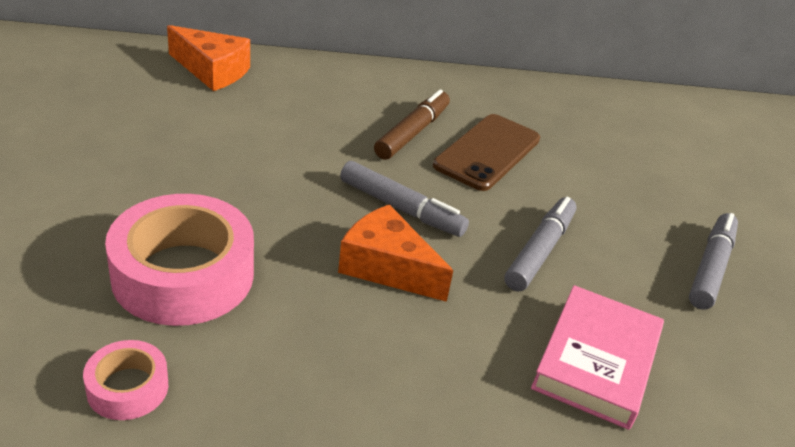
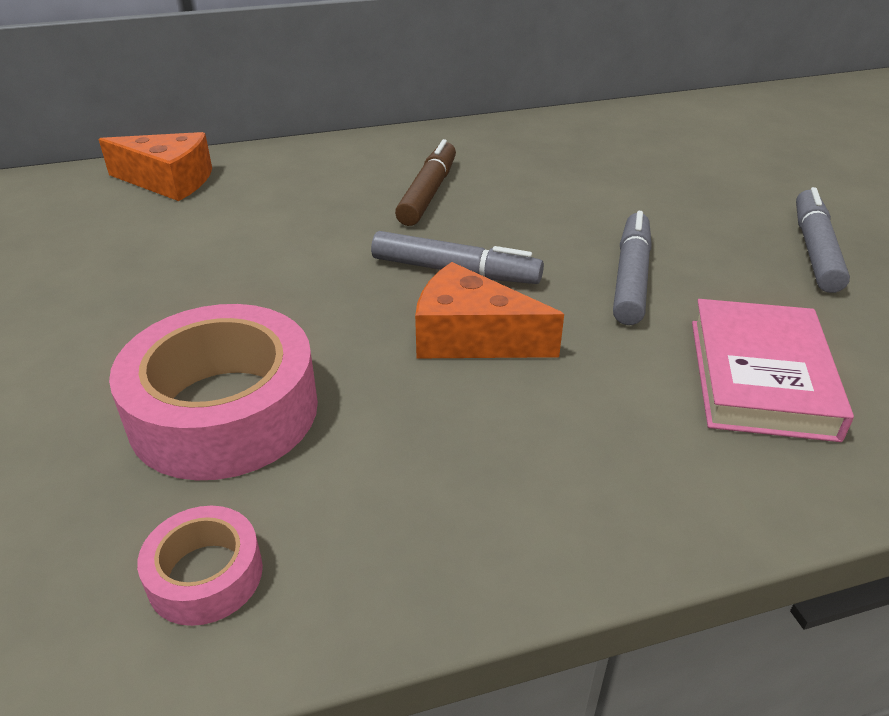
camera: 10 degrees left, 0 degrees up
(487, 152) = (519, 194): brown phone -> none

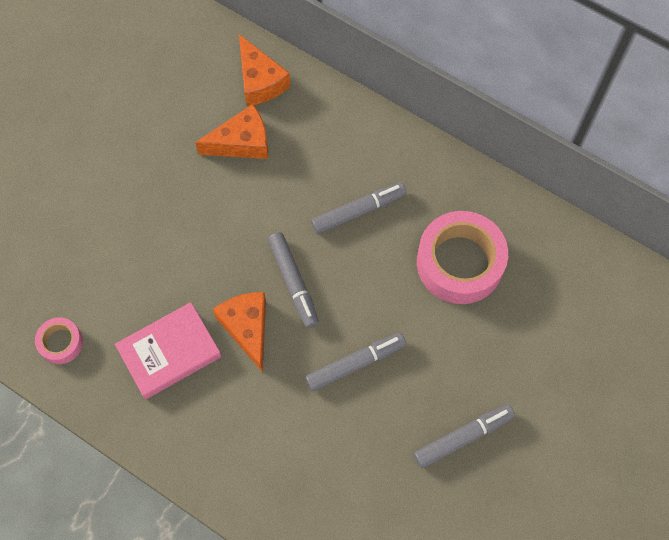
camera: 50 degrees right, 30 degrees up
(214, 223) = (242, 142): none -> orange cheese
(224, 411) = (129, 276): pink tape -> pink tape (459, 263)
(428, 193) = (358, 211): brown marker -> grey marker
(760, 377) = (315, 461): pink book -> pink book (170, 353)

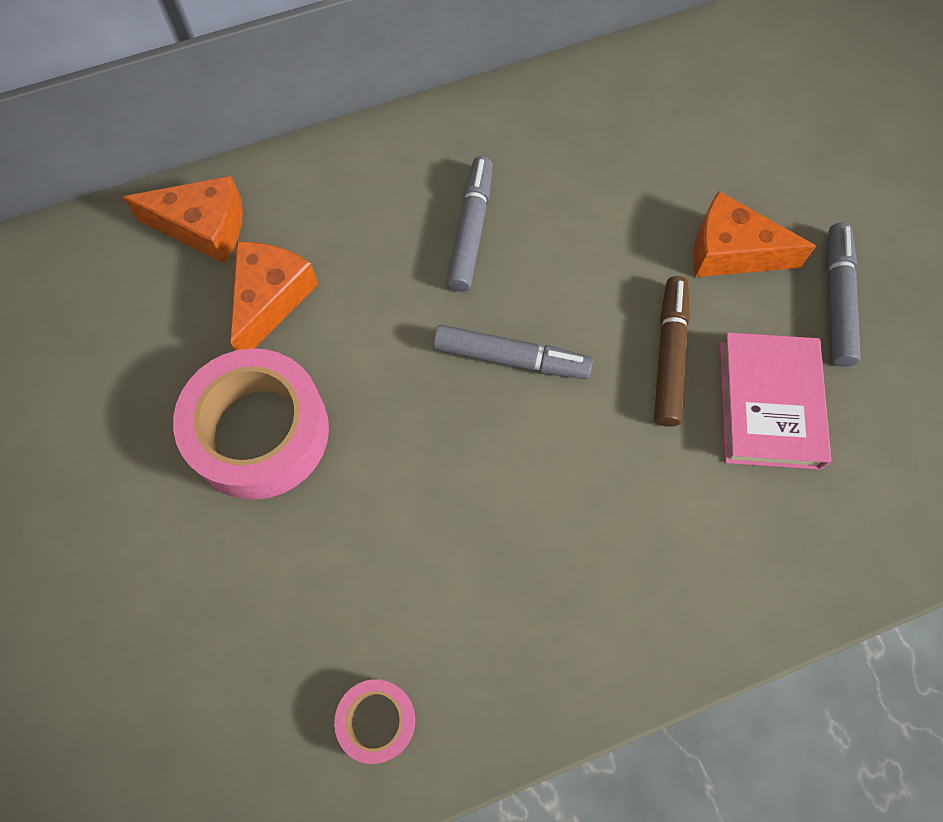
camera: 55 degrees left, 0 degrees up
(170, 353) = (500, 573): pink book -> pink book (769, 404)
(247, 328) = (534, 451): orange cheese -> orange cheese (731, 252)
(355, 363) = (668, 355): grey marker -> brown marker
(459, 263) = (616, 170): pink tape -> pink tape (259, 432)

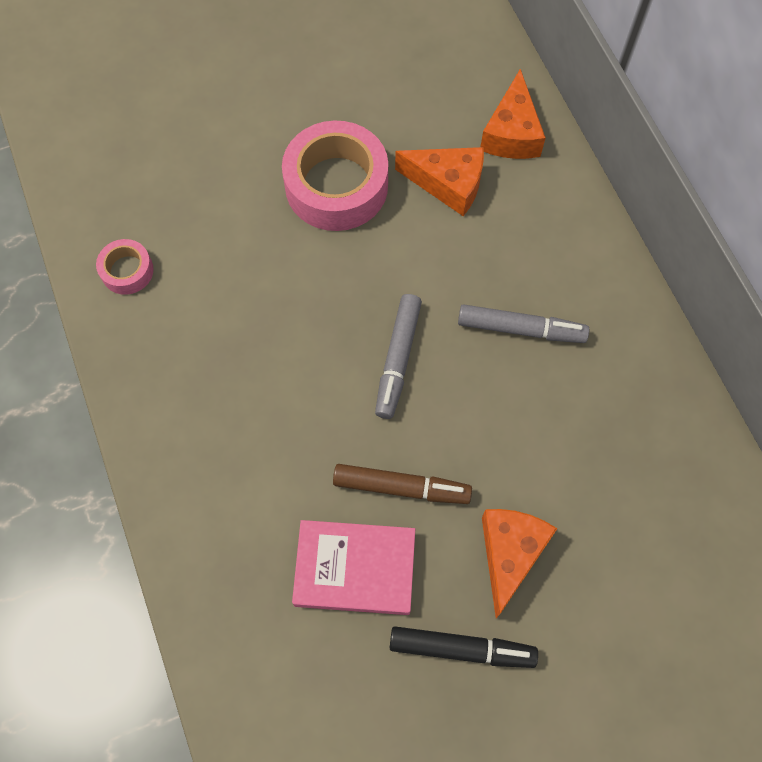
camera: 90 degrees right, 0 degrees up
(836, 300) = (461, 648): grey marker -> black marker

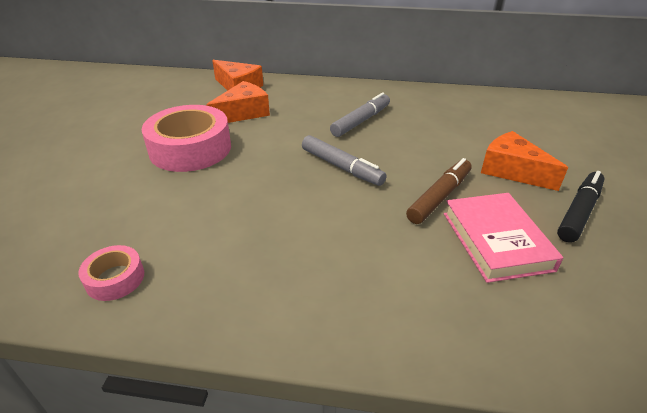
camera: 60 degrees left, 30 degrees down
(355, 569) = (496, 241): pink book -> pink book turned 45 degrees counterclockwise

